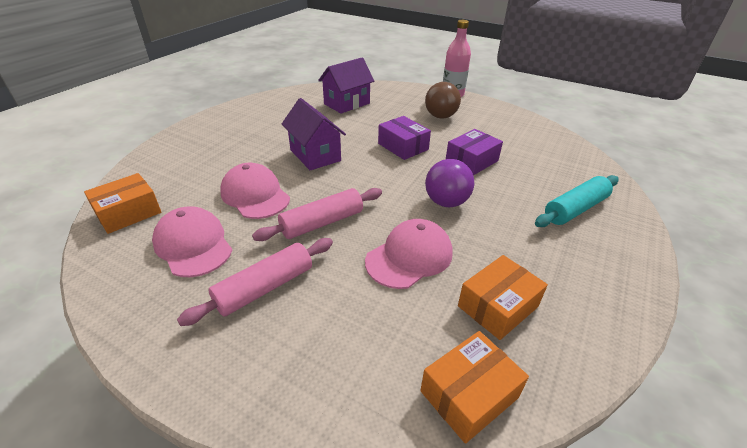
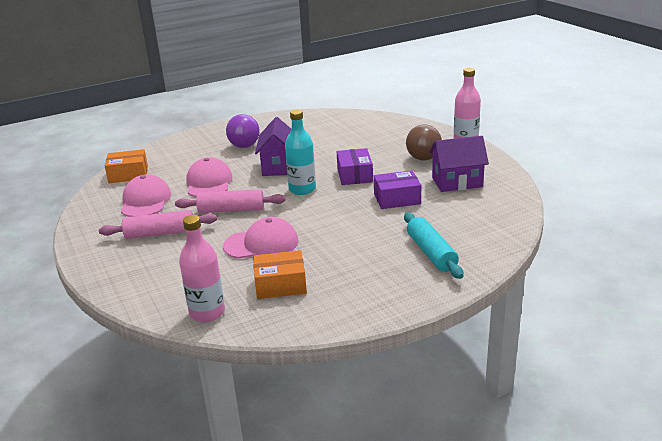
camera: 35 degrees right, 10 degrees down
(347, 104) = (353, 132): purple house -> purple house (457, 182)
(371, 175) = (302, 189): none -> turquoise bottle
(446, 202) = (333, 221): purple ball -> purple ball (244, 146)
(469, 394) = (207, 313): orange box -> pink bottle
(575, 209) = (431, 253): turquoise rolling pin -> turquoise rolling pin turned 75 degrees clockwise

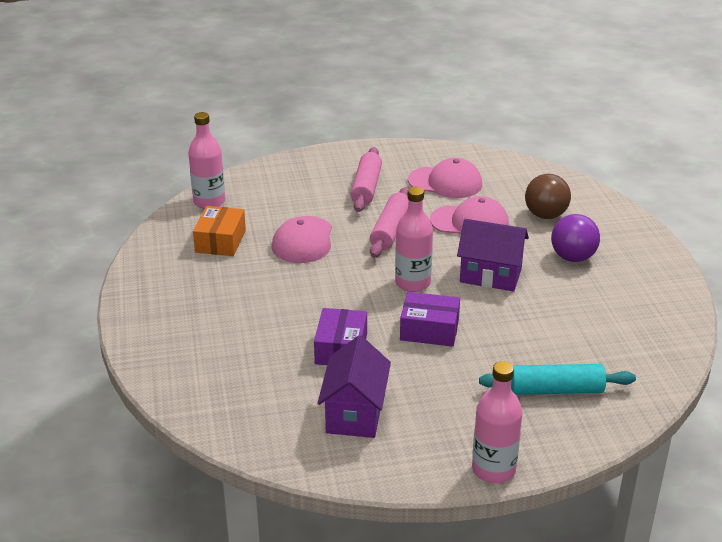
camera: 105 degrees right, 5 degrees up
(128, 174) = (522, 175): orange box -> none
(302, 189) = (412, 283): turquoise bottle -> pink bottle
(423, 158) = (450, 404): brown ball -> brown ball (545, 215)
(431, 253) = (202, 342): turquoise rolling pin -> turquoise rolling pin (555, 390)

